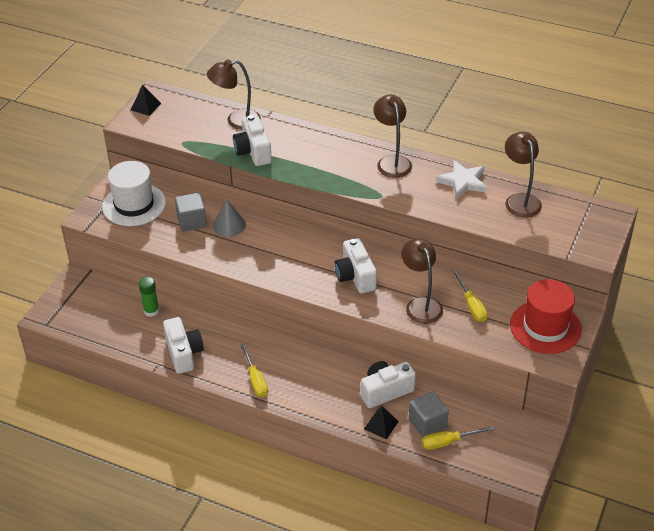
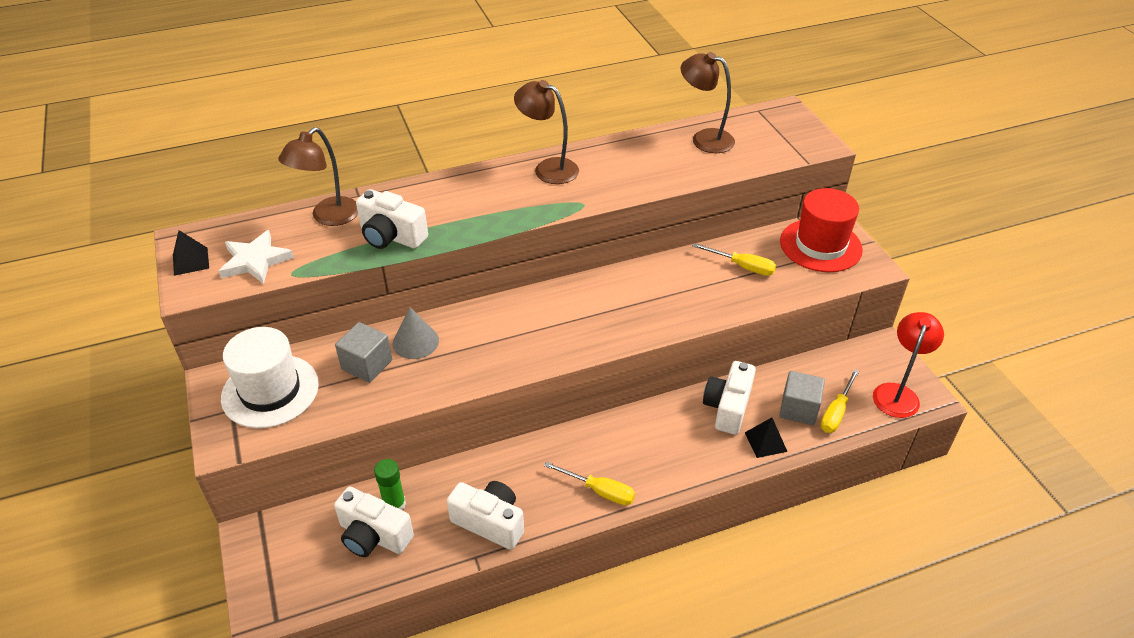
camera: 45 degrees left, 0 degrees up
(355, 276) = (610, 308): white camera -> white camera (373, 536)
(421, 304) = (702, 294): brown lamp -> none
(463, 182) = (636, 150): white star -> white star (255, 261)
(506, 462) = (897, 393): none -> red lamp

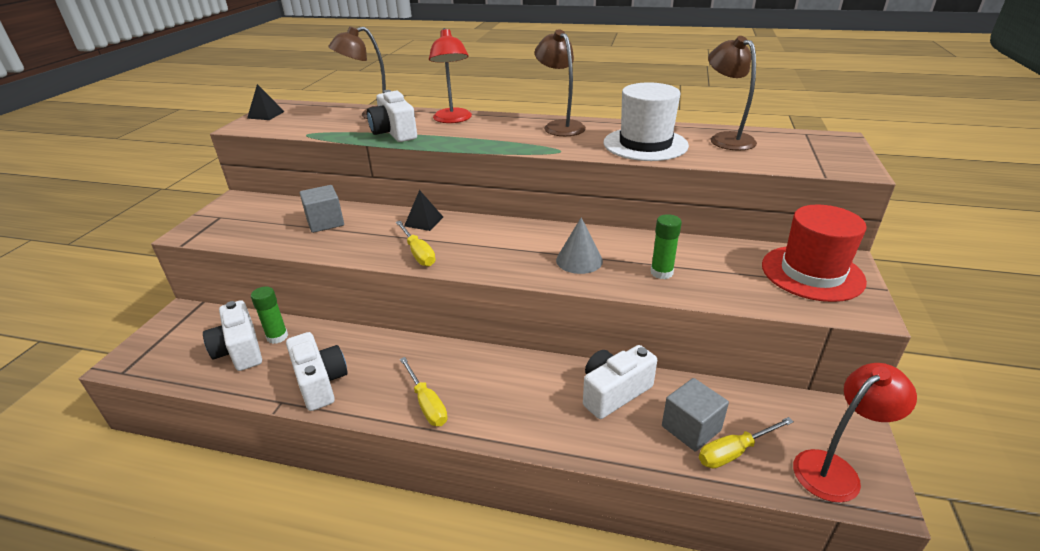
camera: 35 degrees right, 10 degrees down
(255, 261) = (298, 123): white star -> none
(270, 391) = (253, 215): white hat -> white hat (645, 144)
(415, 342) = (373, 221): grey cone -> grey cone (579, 260)
(430, 194) = (453, 119): none -> red lamp
(721, 291) = (661, 272): none -> green glue stick
(742, 267) = (704, 262): yellow screwdriver -> yellow screwdriver (418, 253)
(765, 442) = (625, 441): black pyramid -> black pyramid (424, 221)

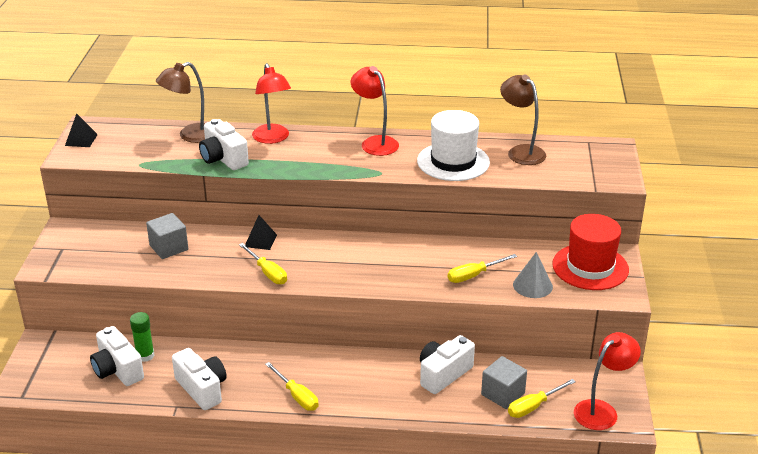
camera: 10 degrees left, 0 degrees up
(560, 126) = (375, 142): brown lamp -> red lamp
(579, 260) = (406, 269): grey cone -> grey cone (532, 285)
(661, 272) = (474, 275): green glue stick -> yellow screwdriver

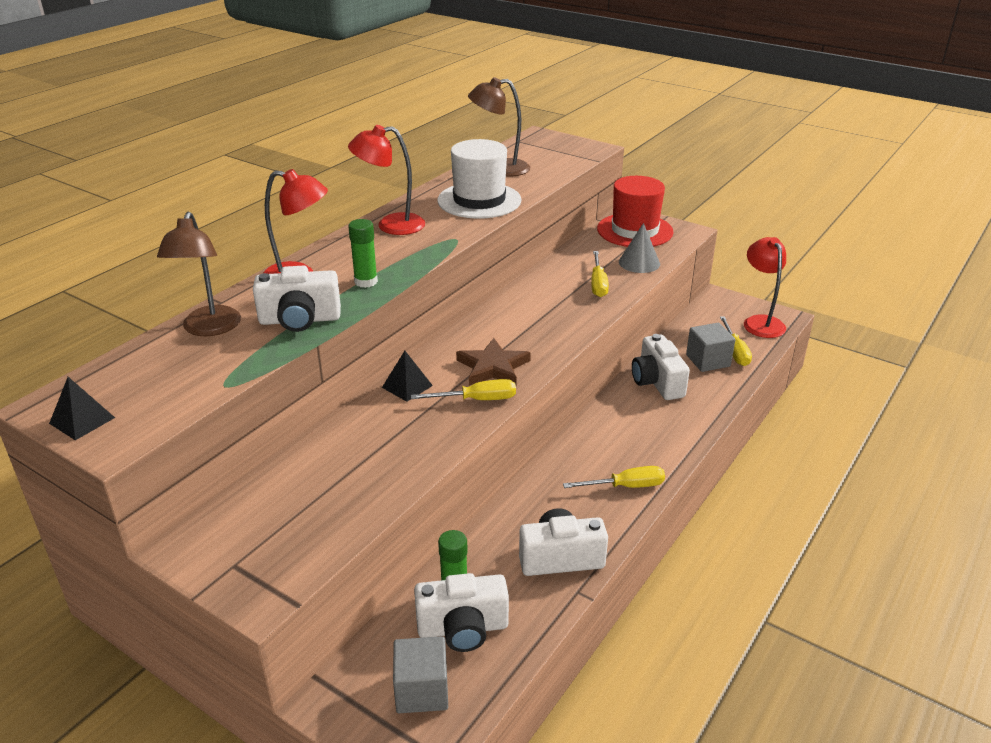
camera: 60 degrees left, 0 degrees up
(169, 248) = (345, 461): grey cube -> grey cube (422, 690)
(288, 162) = (366, 281): none -> green glue stick
(311, 266) = (493, 367): none -> brown star

